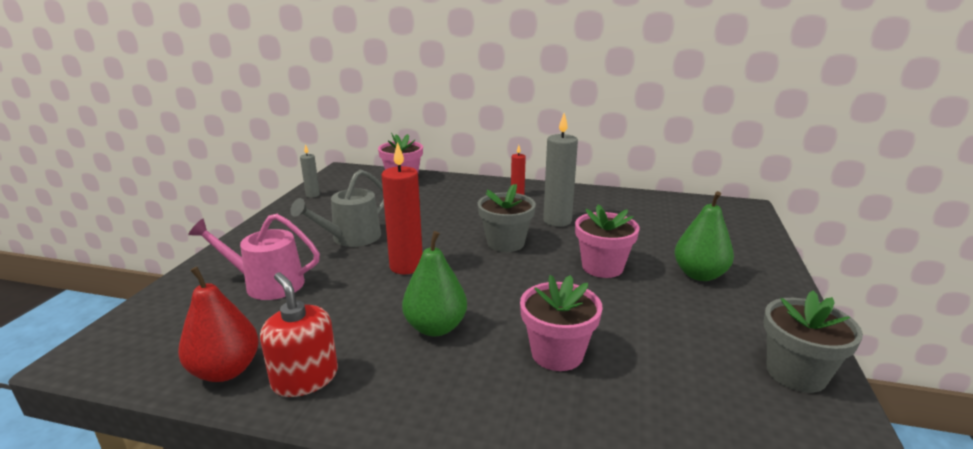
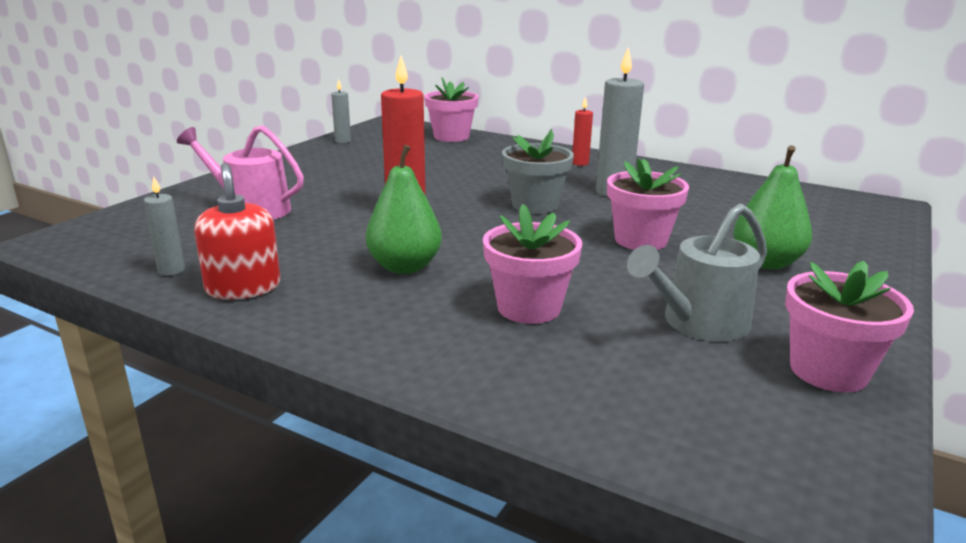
camera: 15 degrees right, 0 degrees up
(226, 370) = (171, 270): red pear -> grey candle
(351, 238) = (361, 181): grey watering can -> grey watering can (699, 323)
(796, 373) = (828, 371): grey flower pot -> pink flower pot

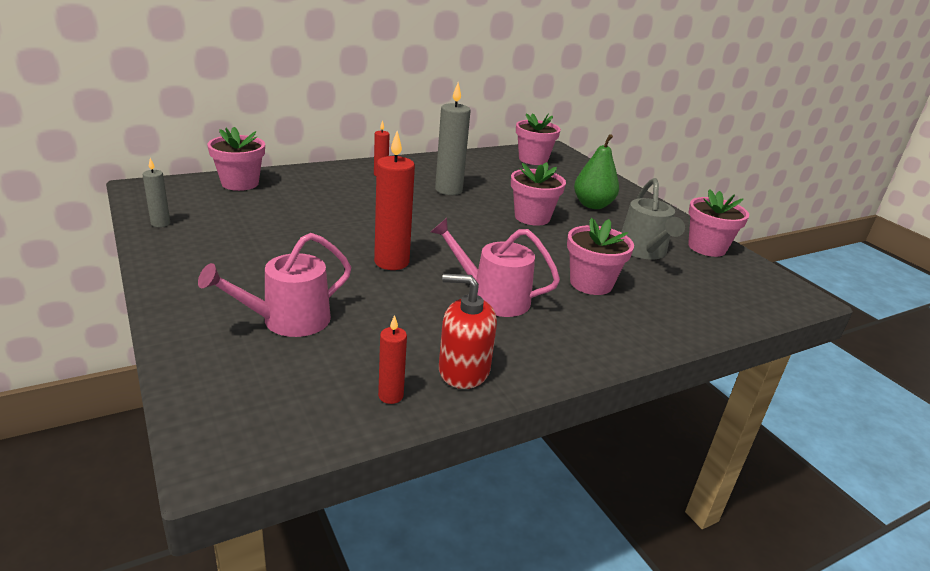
camera: 60 degrees left, 5 degrees up
(171, 270) = (390, 396): grey candle -> red candle
(404, 267) = (493, 298): green pear -> pink watering can
(535, 205) = (439, 219): grey flower pot -> none
(813, 204) = (533, 159): none -> pink flower pot

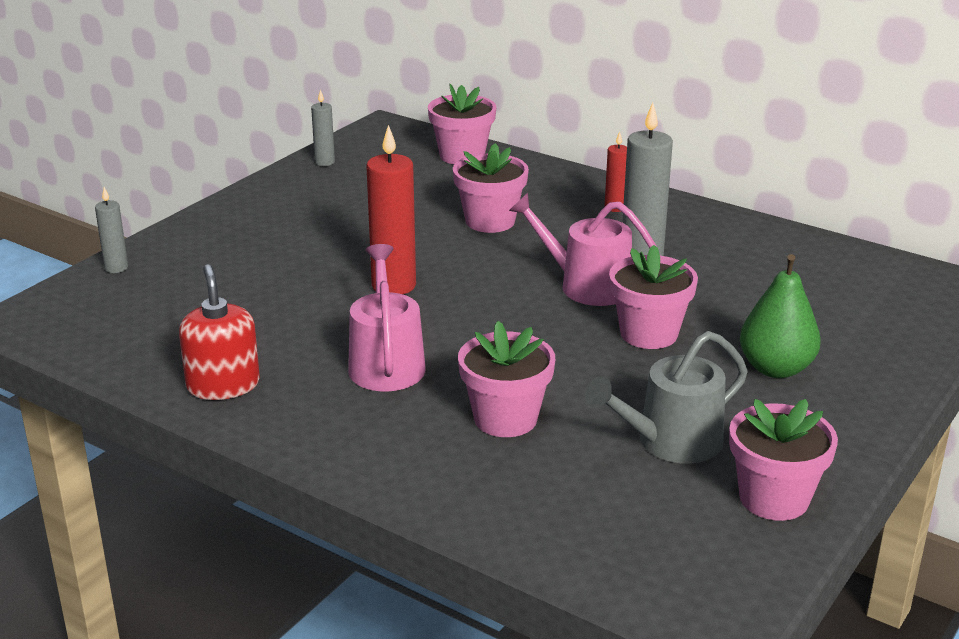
camera: 65 degrees right, 0 degrees up
(193, 367) = (116, 268): none -> grey candle
(288, 320) = (222, 277): pink watering can -> pink watering can (587, 286)
(390, 396) = (149, 361): red candle -> none
(533, 159) = (876, 282): pink flower pot -> pink flower pot (490, 221)

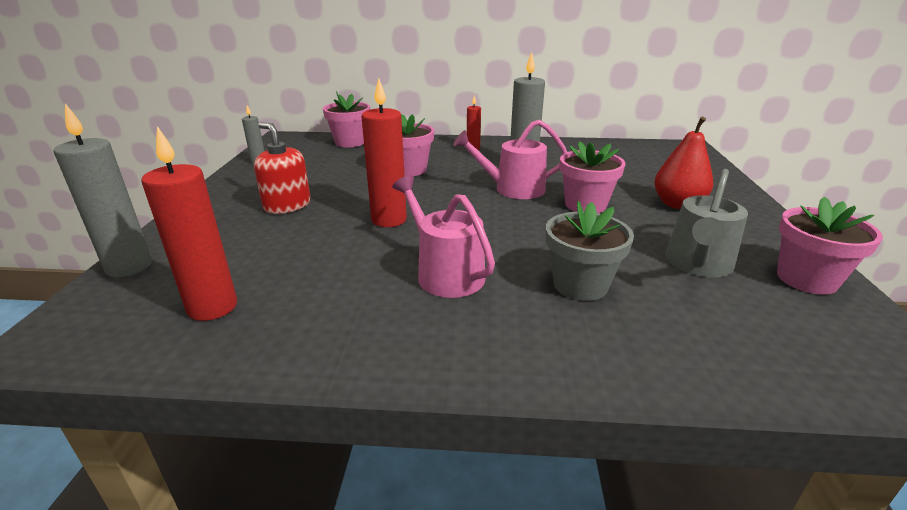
camera: 30 degrees left, 0 degrees up
(116, 268) = (129, 267): grey candle -> grey candle, size x1.88
(158, 329) = (212, 307): none -> red candle
(223, 385) = (323, 337): red soap dispenser -> red soap dispenser (287, 205)
(505, 419) = (580, 285): pink flower pot -> grey flower pot
(775, 368) = (677, 204): green pear -> red pear

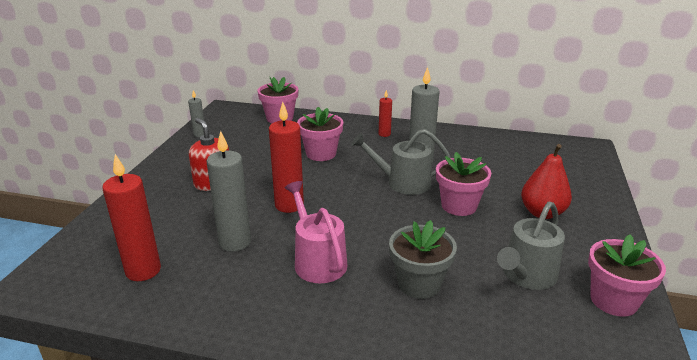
camera: 10 degrees right, 0 degrees up
(129, 267) = (91, 229): grey candle -> grey candle (235, 242)
(513, 189) = (403, 183): pink watering can -> grey watering can

